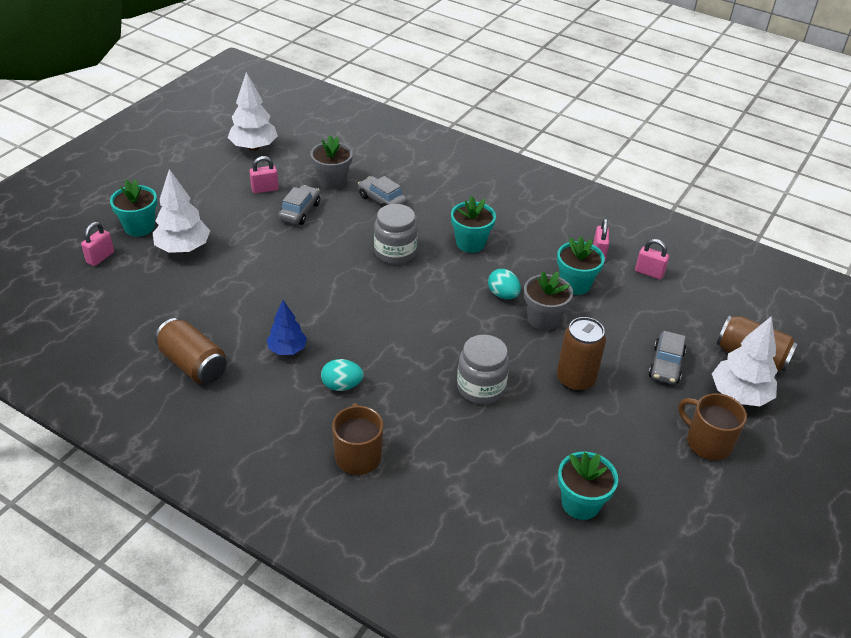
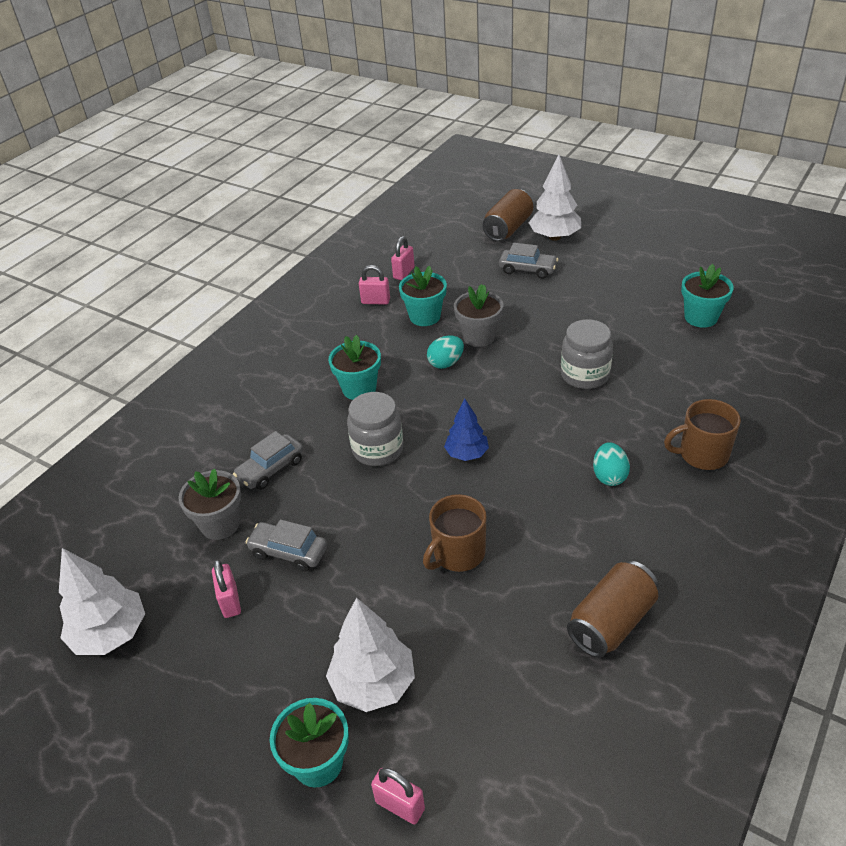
camera: 85 degrees left, 0 degrees up
(287, 350) = (564, 530): blue tree -> blue tree (467, 454)
(575, 380) = (559, 318): brown can -> none
(707, 442) = (611, 255): brown mug -> brown mug (458, 553)

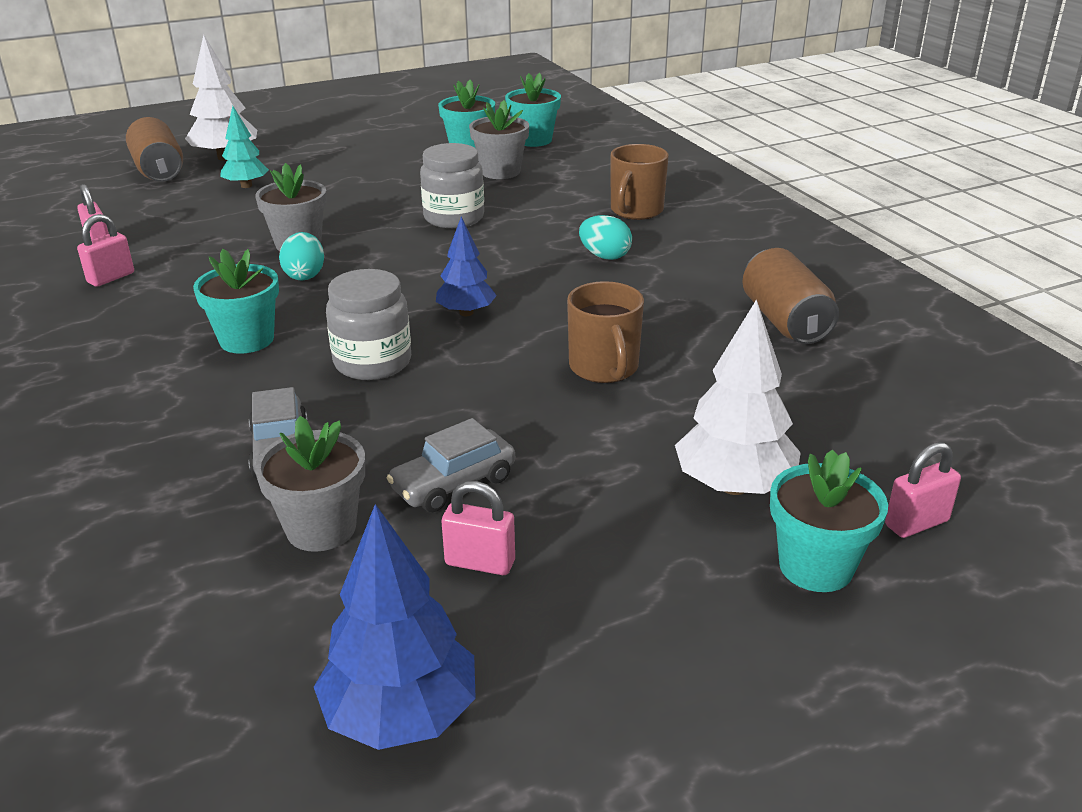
camera: 60 degrees left, 10 degrees down
(111, 634) = (400, 715): white tree -> blue tree
(425, 316) = (203, 260): turquoise flower pot -> turquoise flower pot (533, 140)
(527, 269) = (246, 186): grey car -> turquoise tree
(681, 354) = (500, 172): none -> grey flower pot

